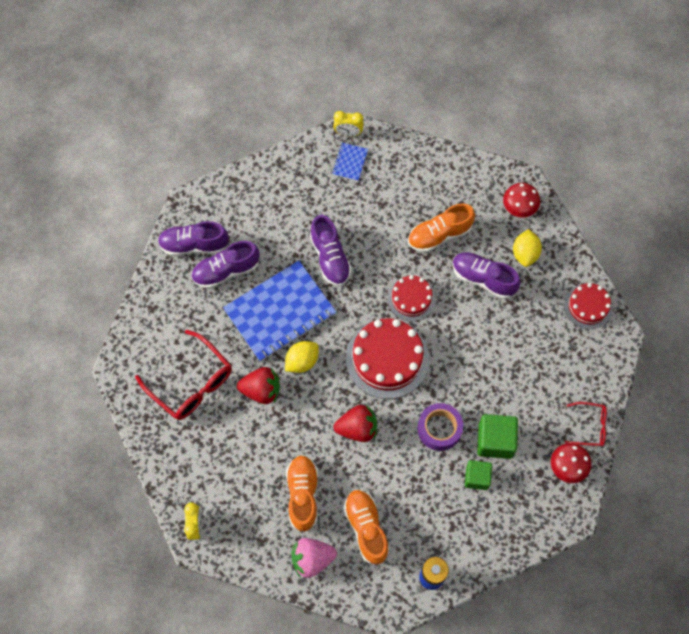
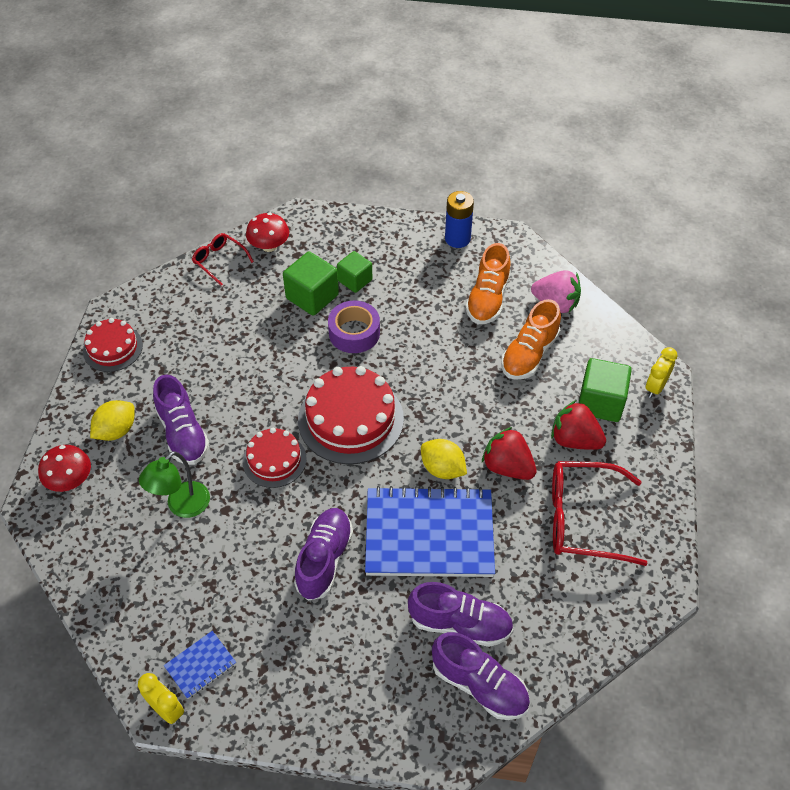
camera: 145 degrees left, 15 degrees down
(191, 383) = (582, 519): red glasses -> red glasses turned 75 degrees counterclockwise
(228, 485) = (600, 402): none -> green cube
(302, 361) = (442, 469): yellow lemon -> yellow lemon turned 45 degrees clockwise
(357, 428) = (433, 377): red strawberry -> red strawberry (574, 440)
(439, 235) = (182, 506): orange shoe -> green lamp

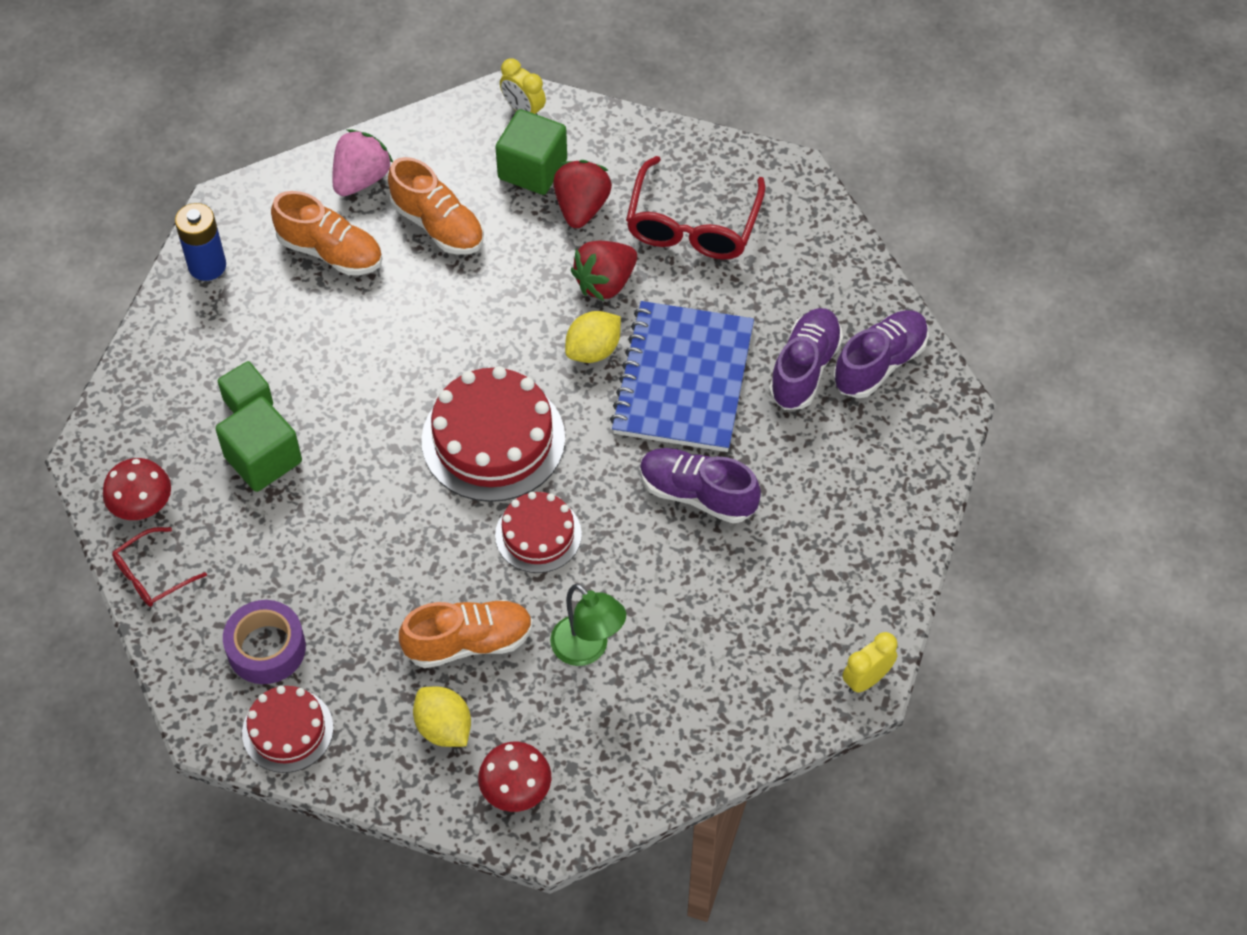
camera: 80 degrees left, 5 degrees up
(183, 433) = (468, 642): purple shoe -> orange shoe
(200, 665) = (816, 640): blue notebook -> none
(354, 333) = (346, 416): purple tape -> purple tape (266, 648)
(574, 440) = (581, 207): red strawberry -> red strawberry turned 150 degrees clockwise

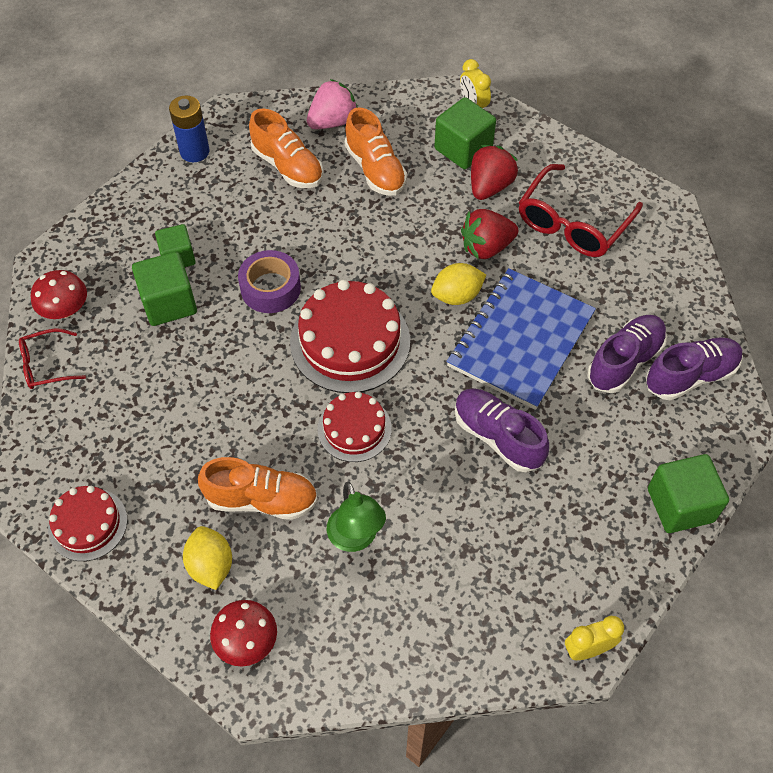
camera: 20 degrees right, 0 degrees up
(266, 648) = (103, 451): purple tape -> purple tape (270, 288)
(912, 505) = (680, 505): none -> green cube

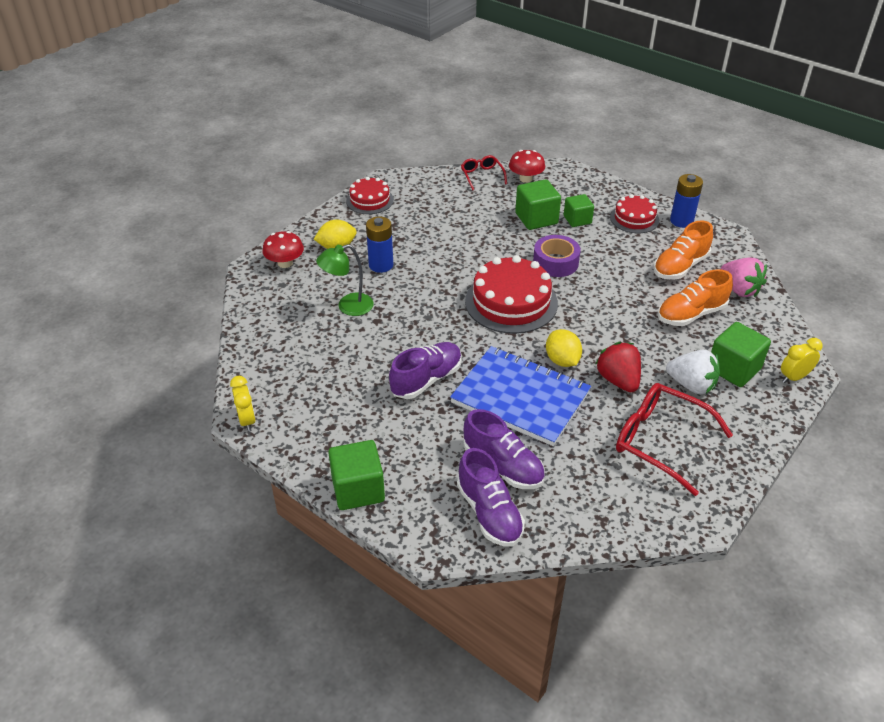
camera: 90 degrees right, 15 degrees down
(261, 499) = (381, 265): orange shoe -> blue battery
(354, 428) = (434, 305): red cake -> red cake (634, 218)
(489, 186) = (691, 385): red strawberry -> white strawberry

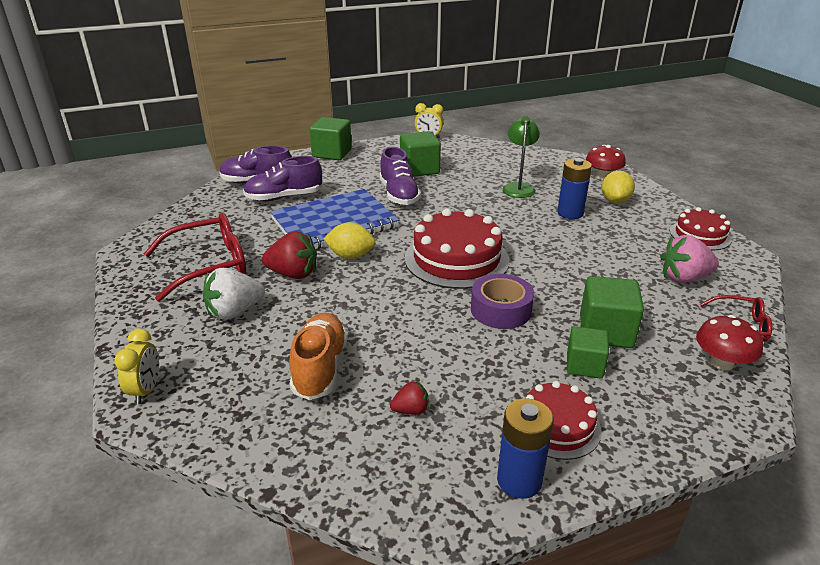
camera: 120 degrees right, 10 degrees down
(680, 267) = (411, 410): orange shoe -> red strawberry
(733, 369) = (215, 351): green cube -> green cube (419, 169)
(739, 289) = (315, 442): pink strawberry -> pink strawberry (684, 278)

